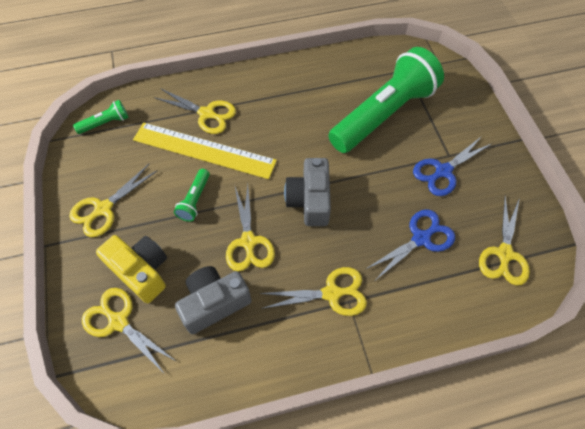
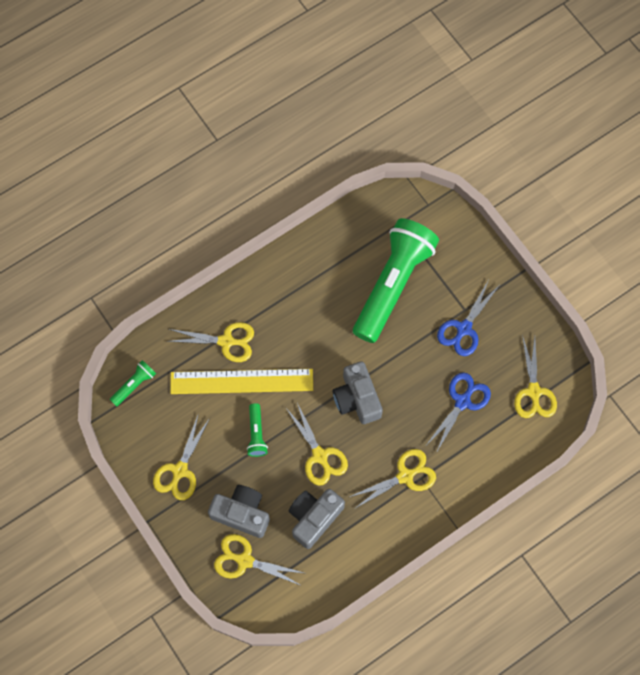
camera: 20 degrees left, 10 degrees up
(141, 271) = (242, 513): yellow camera -> grey camera

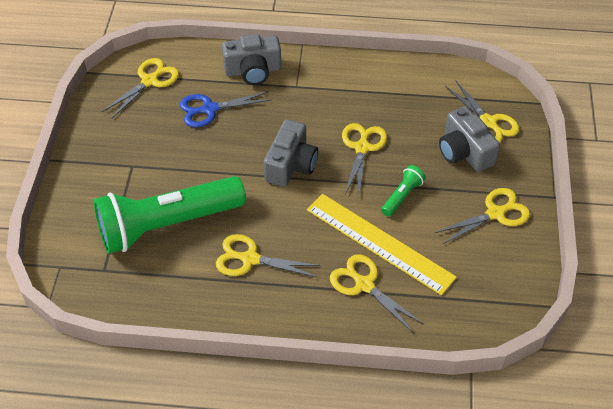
camera: 140 degrees left, 20 degrees down
(134, 385) = (486, 309): green flashlight -> none
(314, 518) = (406, 113): grey camera -> grey camera (253, 71)
(405, 476) = (306, 94): yellow scissors -> yellow scissors (250, 259)
(464, 329) = (149, 153): blue scissors -> none

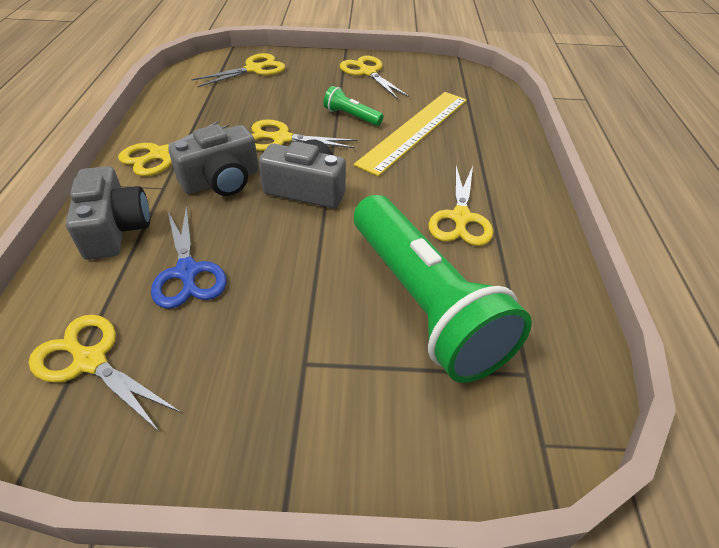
camera: 95 degrees left, 5 degrees down
(364, 285) = (469, 140): yellow scissors -> yellow scissors (160, 155)
(464, 152) = (292, 82): grey camera -> grey camera (221, 180)

